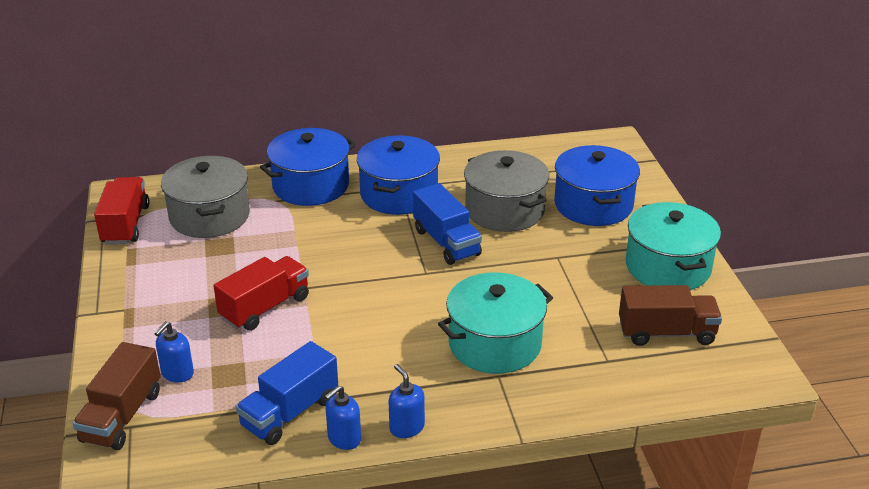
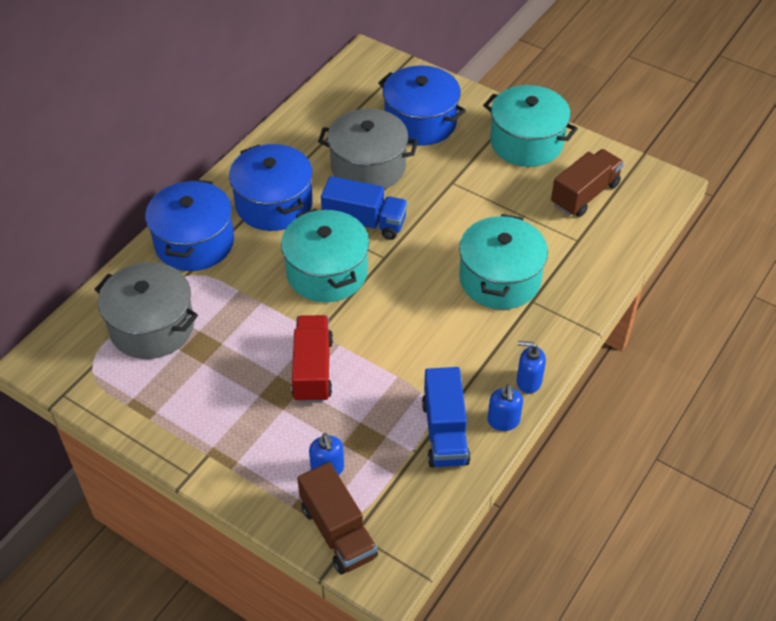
camera: 45 degrees left, 15 degrees up
(125, 225) = (91, 385): red truck -> none
(369, 256) = (327, 272): none -> turquoise pot

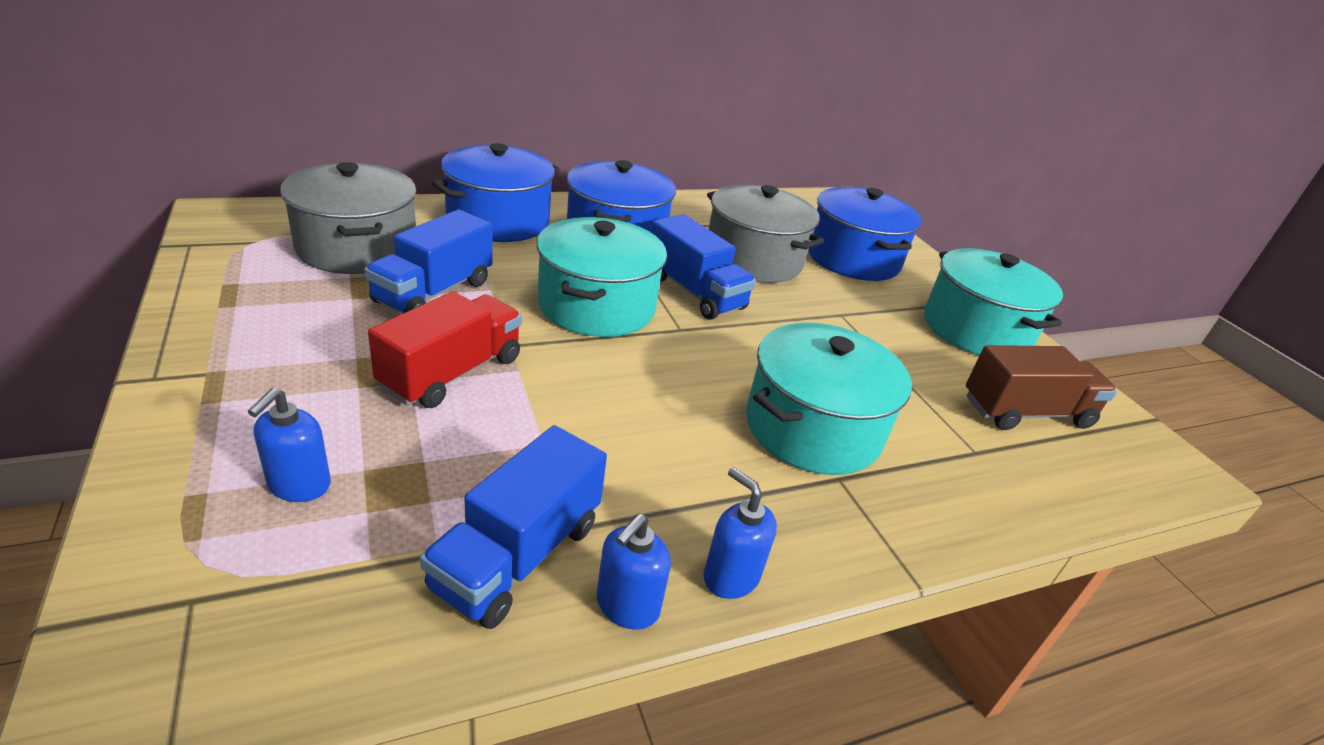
camera: 30 degrees right, 15 degrees down
(236, 327) = (434, 292): none -> blue truck
(338, 531) = (176, 578): brown truck -> none

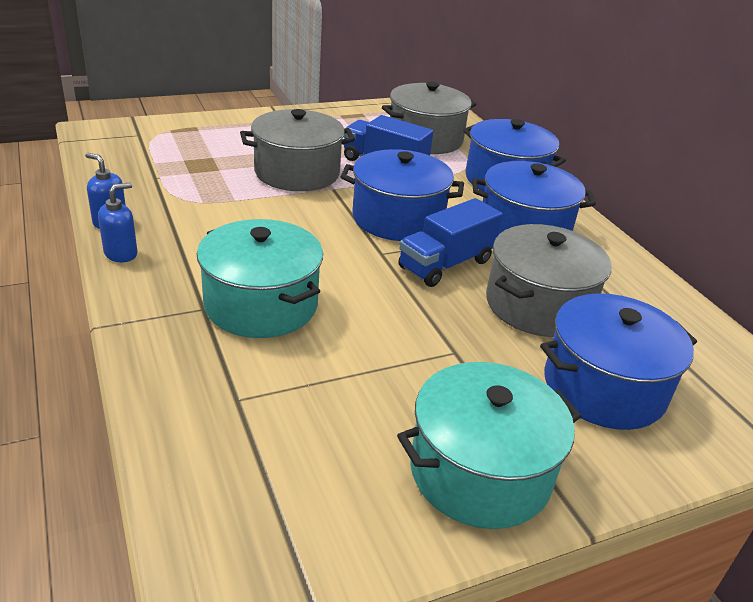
camera: 90 degrees right, 0 degrees up
(299, 485) = (202, 145): blue soap dispenser -> none
(452, 373) = (297, 172): red truck -> grey pot
(518, 556) = (149, 194): blue truck -> none
(596, 306) = (398, 218): turquoise pot -> blue pot
(1026, 412) = (308, 464): brown truck -> none

